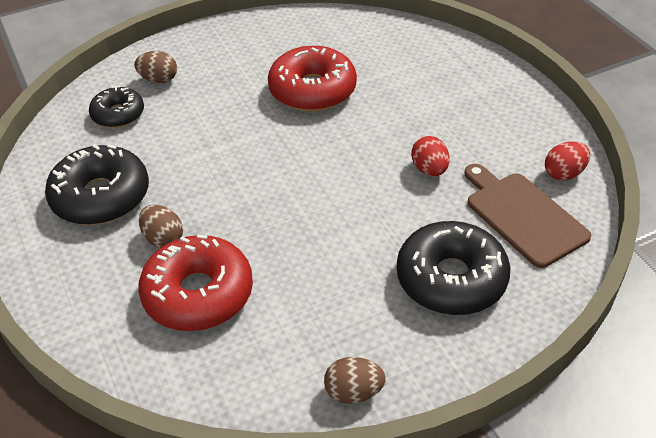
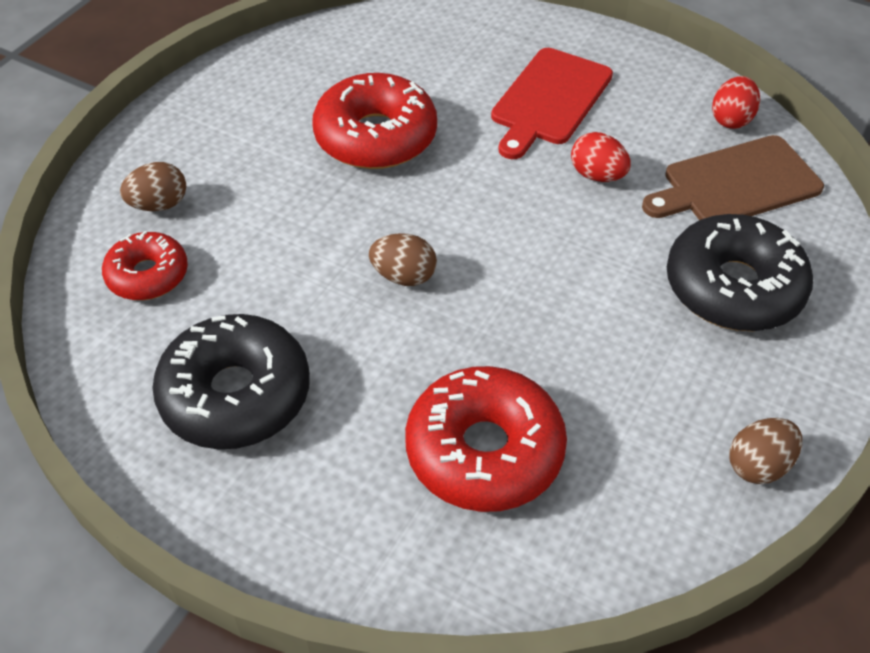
camera: 35 degrees left, 5 degrees up
(118, 114) = (148, 275): black donut -> red donut
(163, 239) = (374, 407): brown egg -> brown egg (404, 276)
(445, 111) = (549, 100): none -> red cutting board
(523, 216) = (736, 183): brown cutting board -> brown cutting board turned 45 degrees counterclockwise

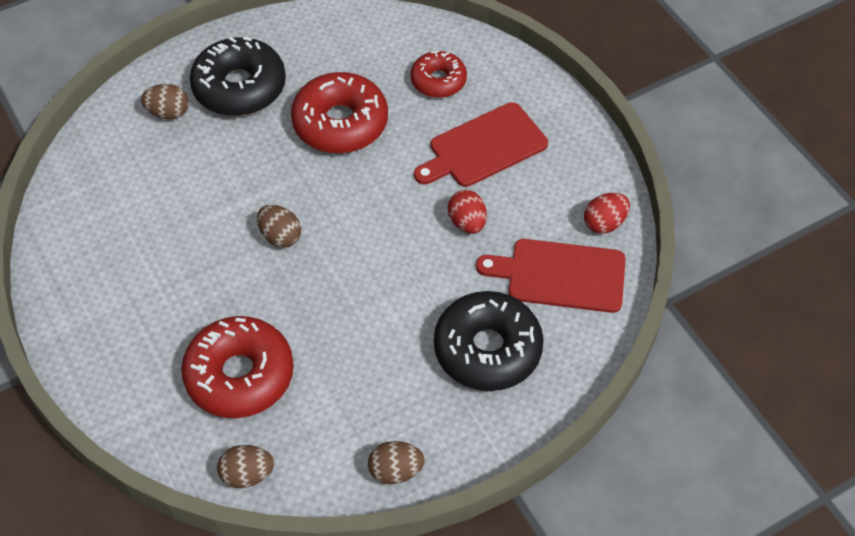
camera: 30 degrees right, 5 degrees up
(148, 275) = (129, 161): red donut -> red donut (438, 81)
(235, 395) = (126, 267): black donut -> black donut (239, 87)
(594, 565) = (247, 475): none -> brown egg
(736, 183) = (560, 275): brown cutting board -> red cutting board

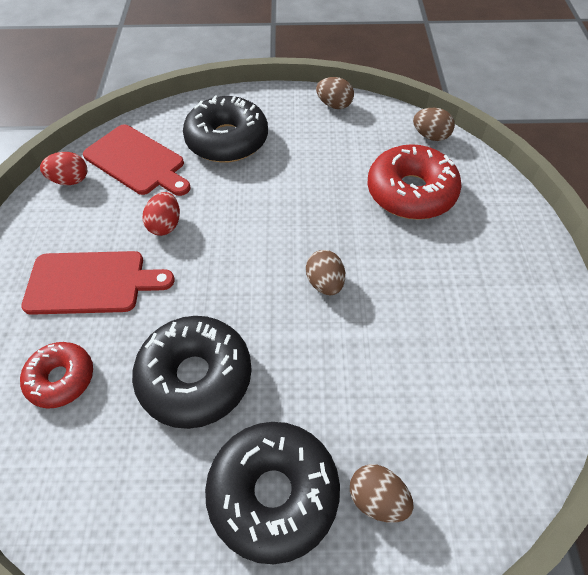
camera: 150 degrees left, 0 degrees up
(340, 123) = (195, 377): red donut -> black donut

